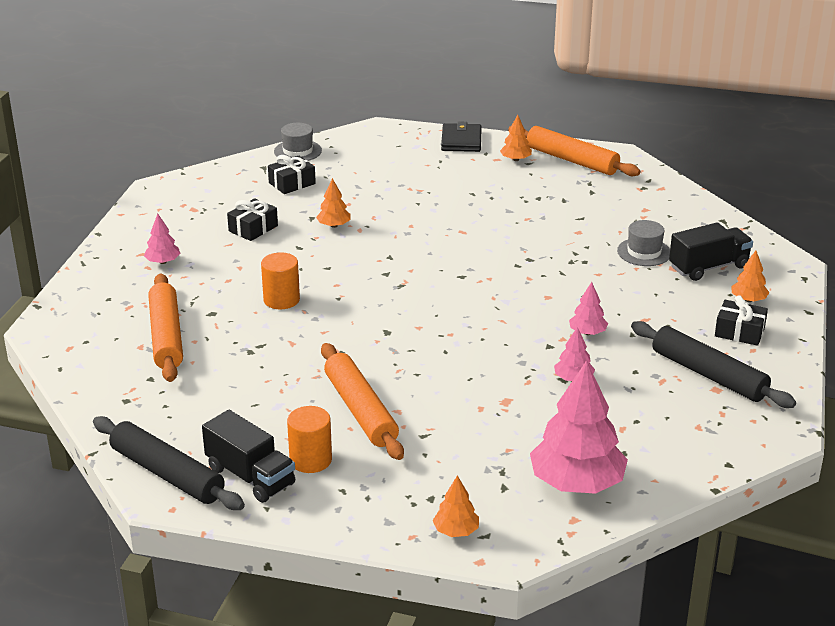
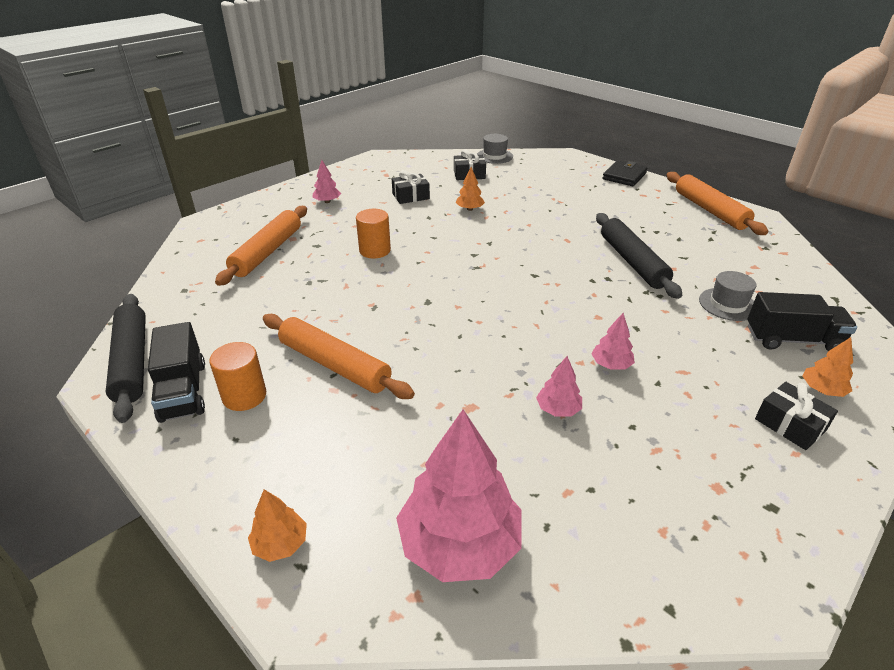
camera: 30 degrees right, 5 degrees up
(361, 410) = (334, 364): orange rolling pin -> orange rolling pin turned 60 degrees counterclockwise
(515, 159) = (659, 198): orange tree -> none
(708, 375) = (719, 464): black rolling pin -> black rolling pin (632, 262)

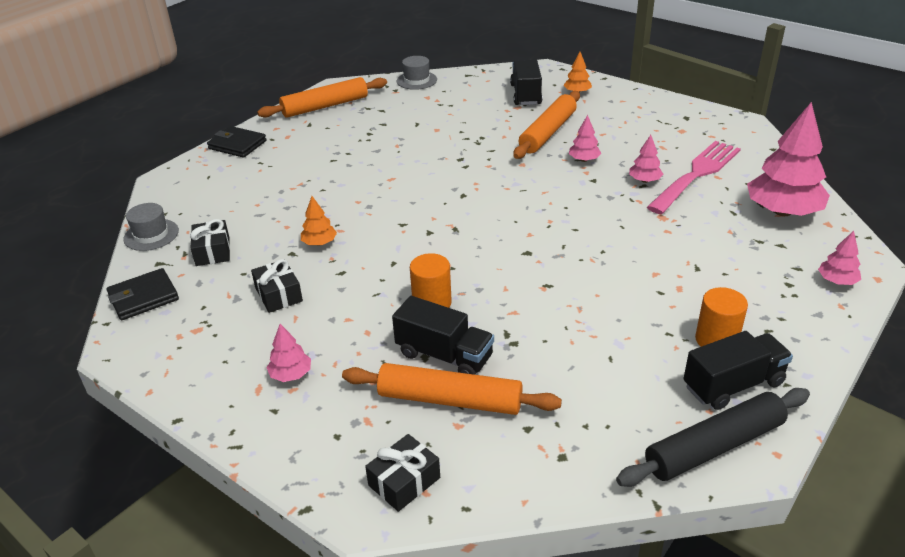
camera: 95 degrees left, 0 degrees up
(280, 544) = (836, 281): orange tree -> pink tree
(312, 252) = (444, 356): none -> black truck
(334, 364) = (647, 293): orange rolling pin -> orange rolling pin (547, 132)
(425, 159) = (143, 297): none -> black wallet
(573, 468) = (696, 174): none -> pink fork
(632, 262) = (429, 147): black rolling pin -> none
(727, 304) = (487, 112): grey hat -> grey hat (416, 80)
(790, 424) = (615, 105): black gift -> black gift (404, 481)

